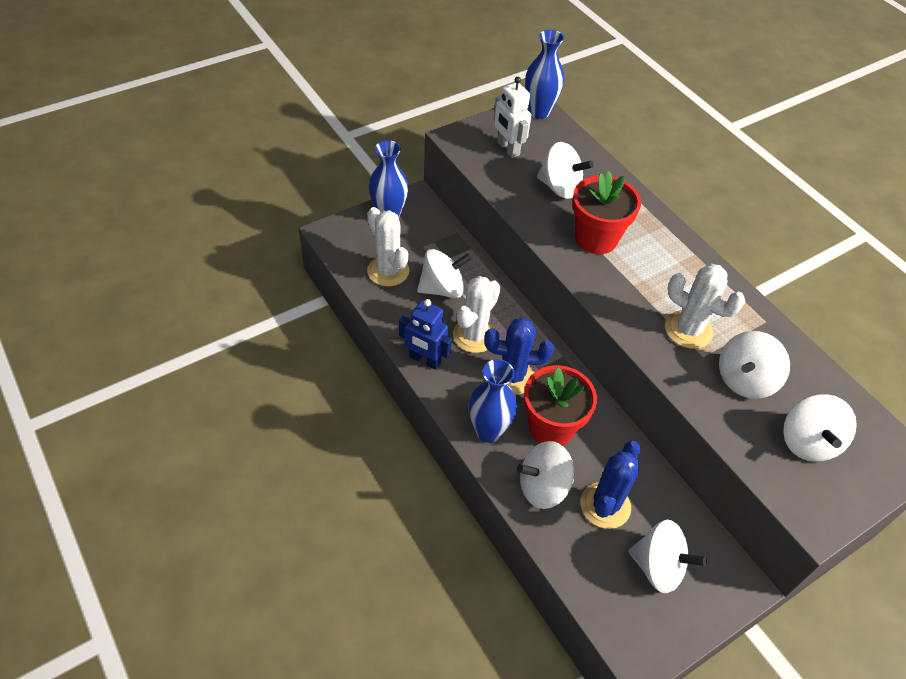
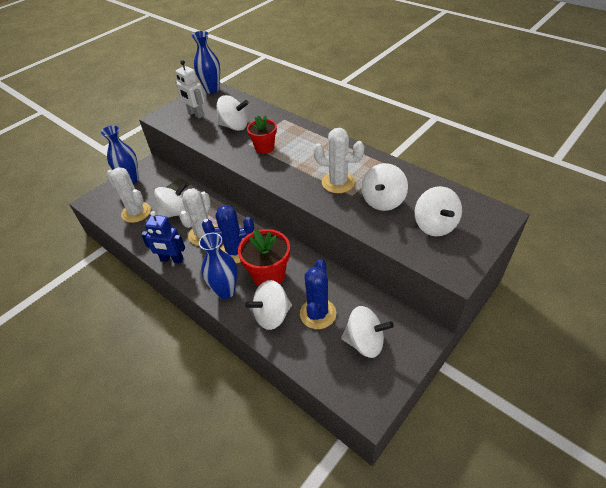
camera: 10 degrees left, 5 degrees down
(596, 238) = (264, 148): red flower pot -> red flower pot, size x0.66

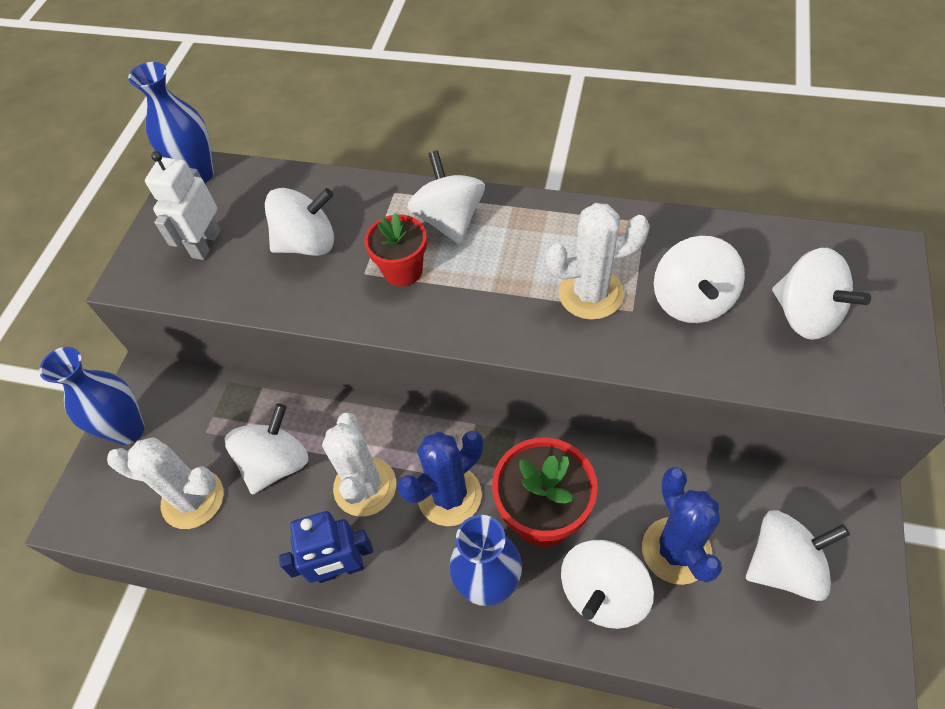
camera: 25 degrees left, 10 degrees up
(196, 114) = (205, 244): white robot -> white robot turned 90 degrees clockwise
(299, 136) = (449, 220): none -> white spinning top

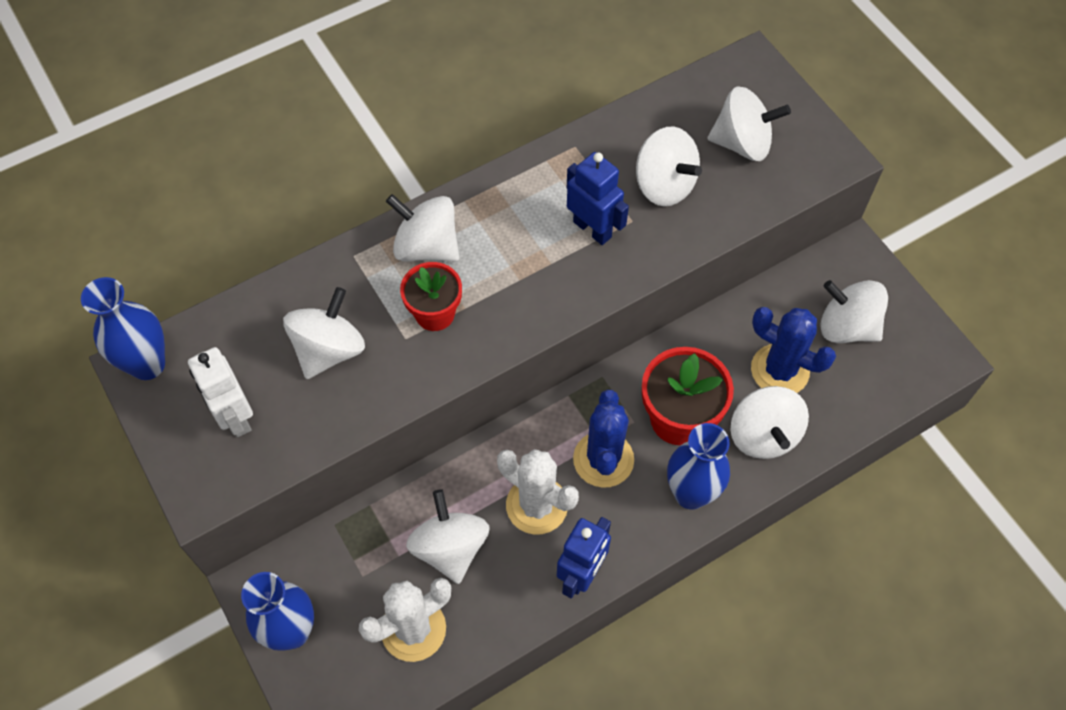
camera: 50 degrees left, 5 degrees up
(591, 293) = (592, 229): white cactus -> blue robot
(783, 566) = (846, 327): white spinning top -> white spinning top turned 90 degrees counterclockwise

